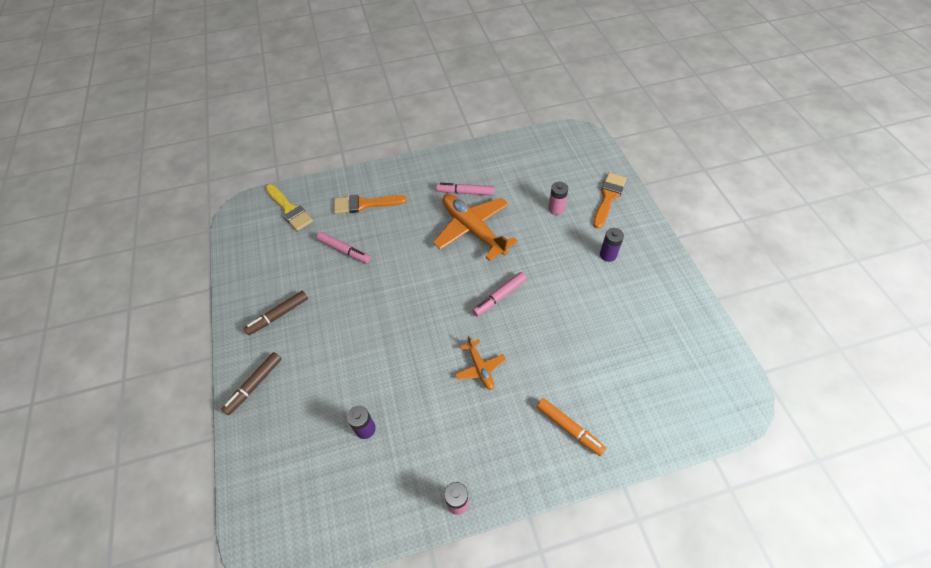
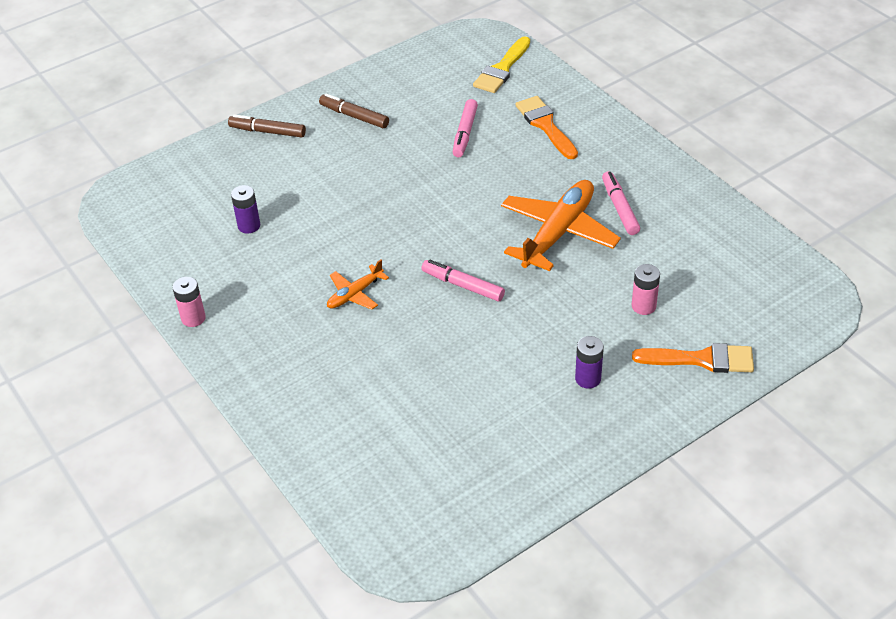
camera: 70 degrees right, 10 degrees down
(569, 428) = (307, 390): orange marker -> none

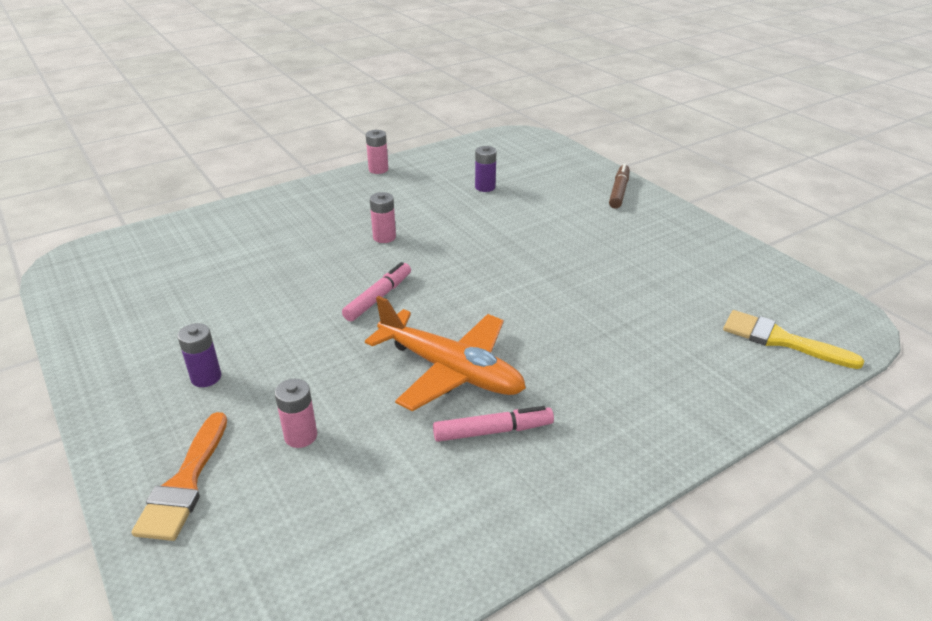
camera: 90 degrees right, 10 degrees down
(354, 116) = (653, 235): brown marker -> none
(355, 294) = (384, 237): orange plane -> pink battery
(465, 133) = (636, 306): pink marker -> none
(545, 125) = (665, 372): orange brush -> none

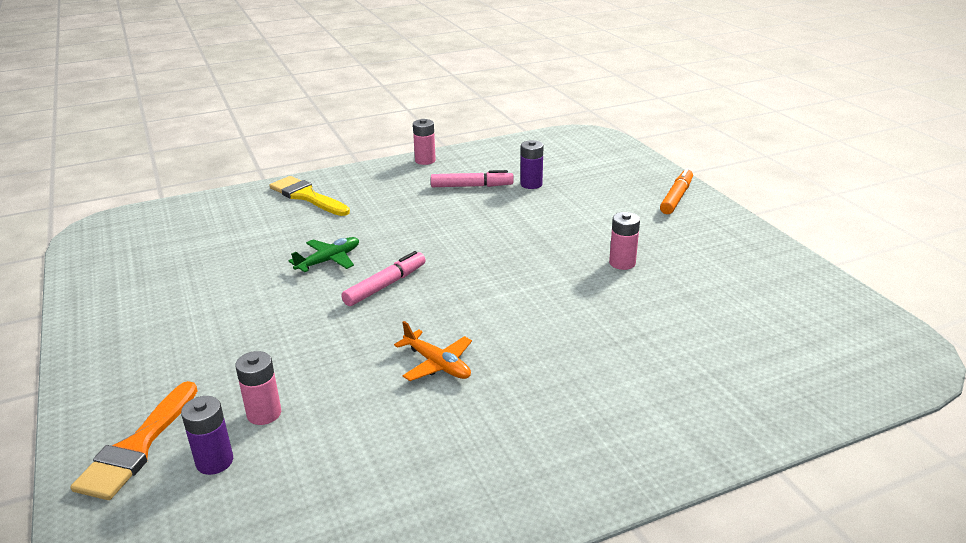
camera: 10 degrees right, 5 degrees down
(206, 377) = (190, 348): purple battery -> purple battery (214, 461)
(316, 277) = (329, 260): none -> green plane
(384, 237) = (410, 227): pink battery -> pink battery (622, 263)
(451, 370) = (437, 364): orange plane -> orange plane, size x0.50
(493, 431) = (463, 429): pink marker -> pink marker (472, 186)
(619, 191) = (676, 197): brown marker -> orange marker
(781, 340) = (817, 366): yellow brush -> yellow brush (307, 196)

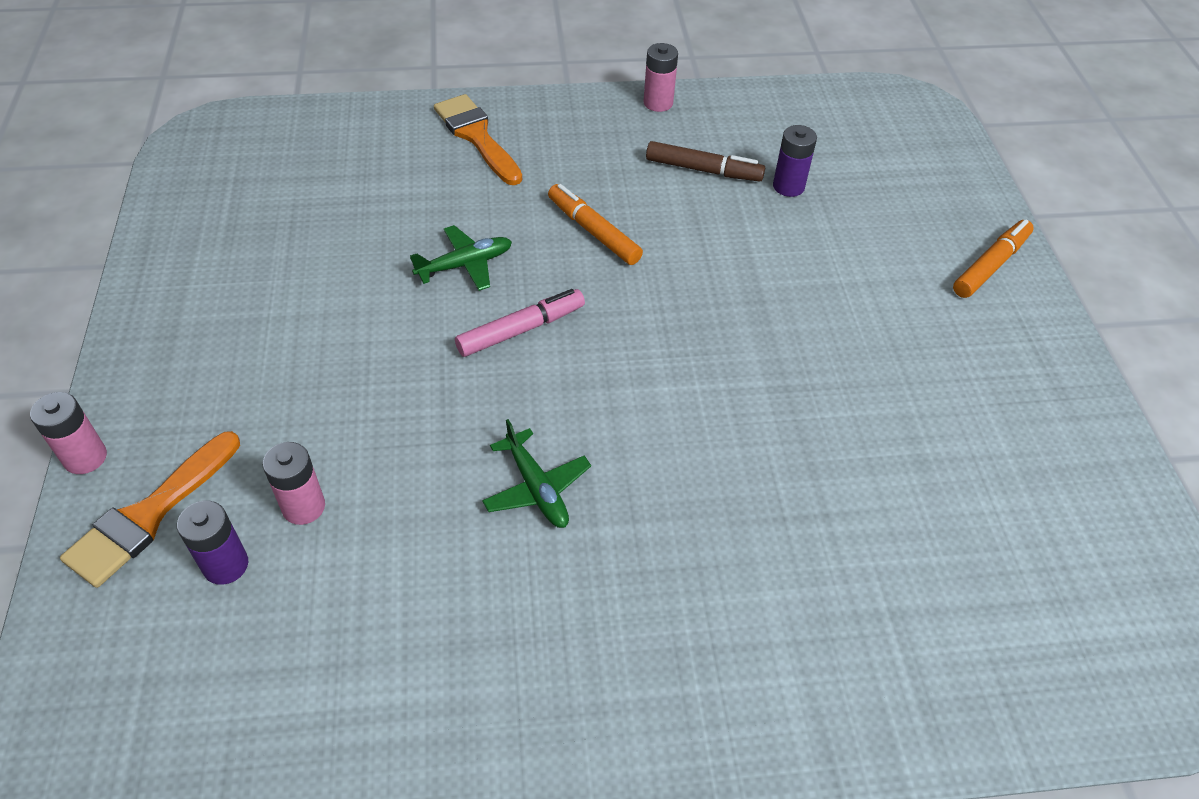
camera: 15 degrees right, 20 degrees up
(307, 196) = (476, 136): yellow brush -> orange brush
(412, 228) = (593, 231): none -> orange marker
(437, 364) = (536, 488): orange plane -> green plane
(472, 186) = (703, 170): pink marker -> brown marker
(622, 263) = (854, 374): pink battery -> pink battery (85, 457)

